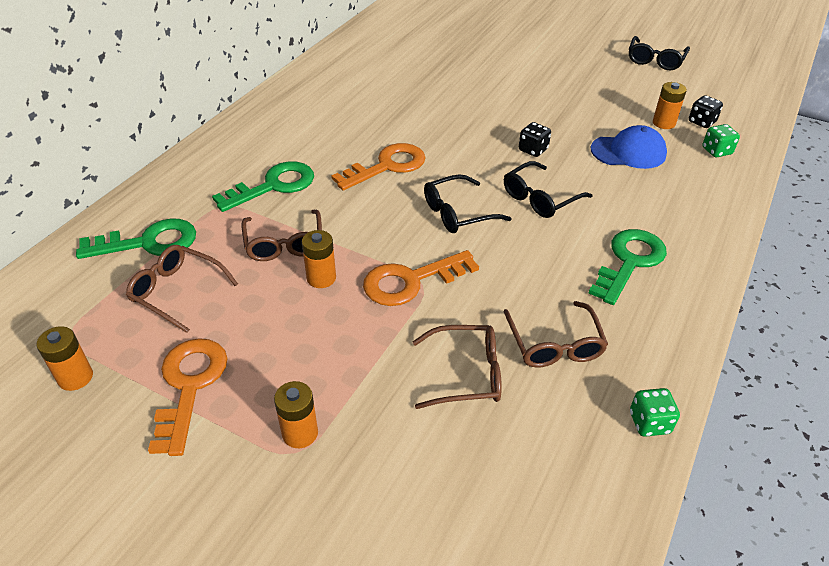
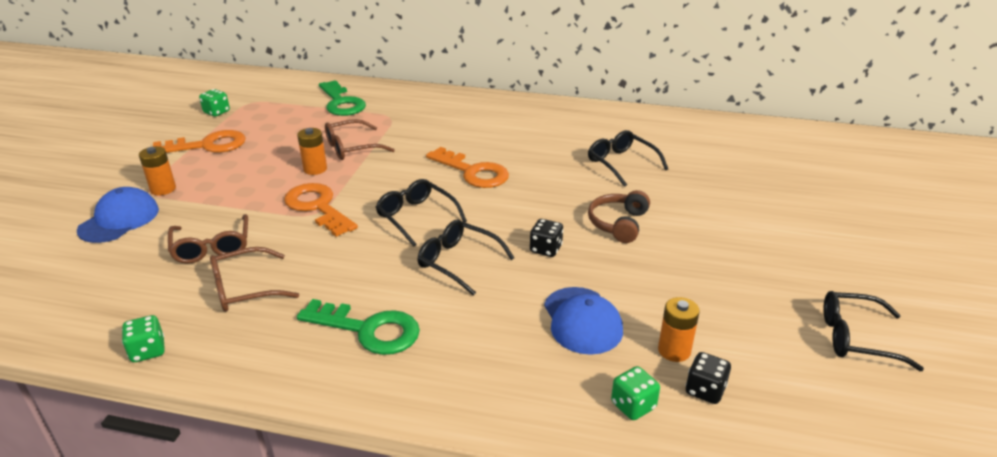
camera: 75 degrees right, 10 degrees down
(75, 377) = (217, 112): orange battery -> green dice
(177, 292) = (293, 123): brown glasses -> none
(273, 186) = (422, 130): green key -> none
(366, 480) = (119, 220): none -> blue cap
(413, 86) = (621, 163): none -> black glasses
(506, 109) = (618, 224): none -> brown headphones

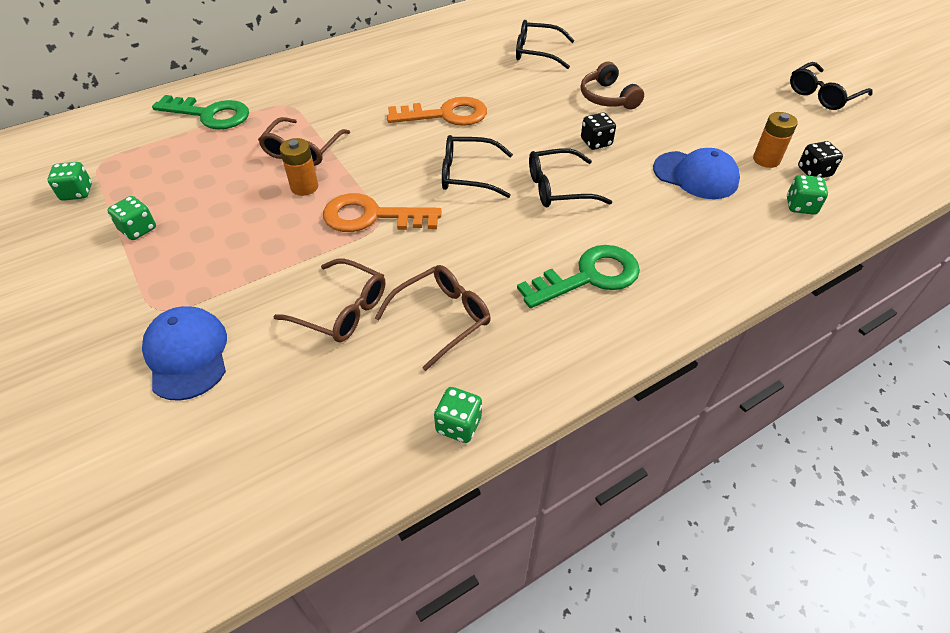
camera: 45 degrees left, 15 degrees up
(163, 189) = (176, 297): orange battery -> none
(207, 145) = (138, 229): orange key -> green dice
(245, 289) = (441, 319): brown glasses -> brown glasses turned 150 degrees counterclockwise

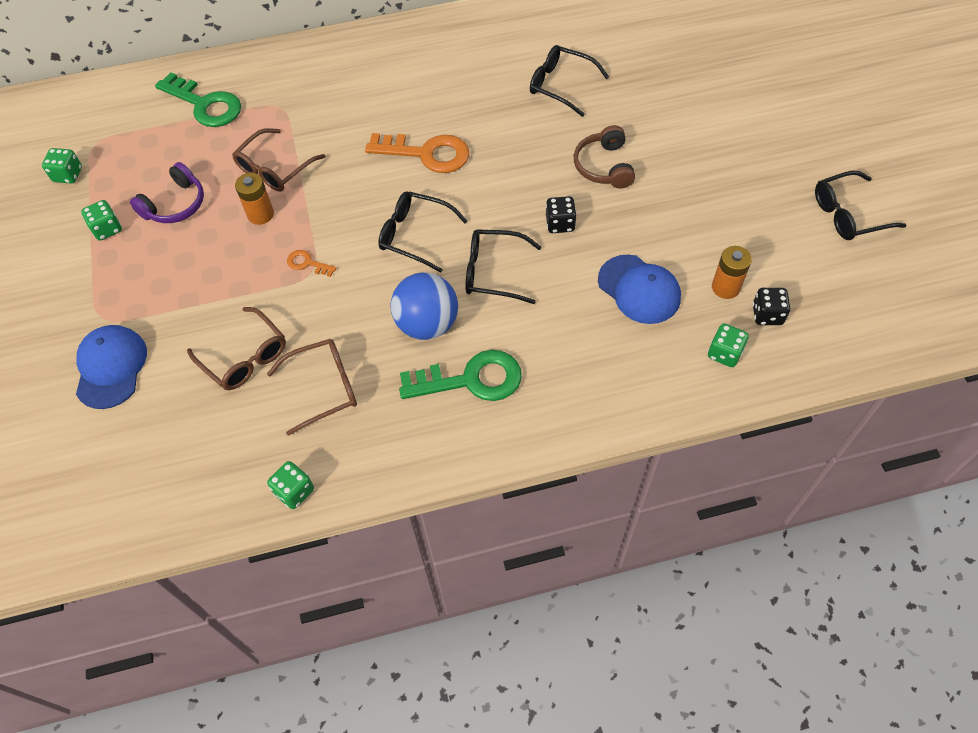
camera: 20 degrees right, 10 degrees up
(209, 195) = (175, 205): none -> purple headphones
(372, 216) = (307, 263): orange key -> orange key, size x0.46
(519, 241) = (427, 324): none -> blue ball

